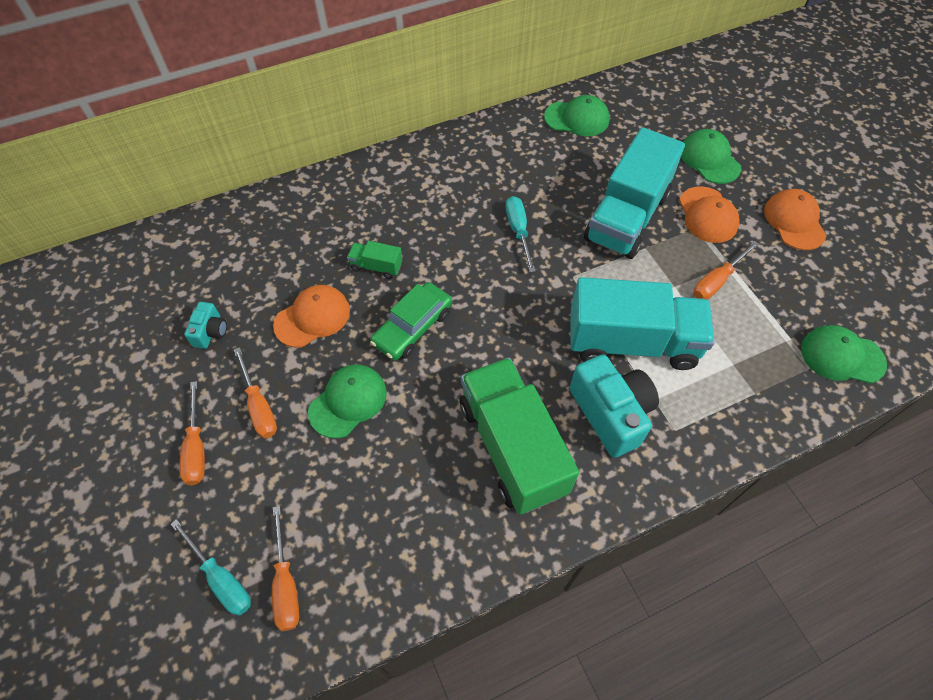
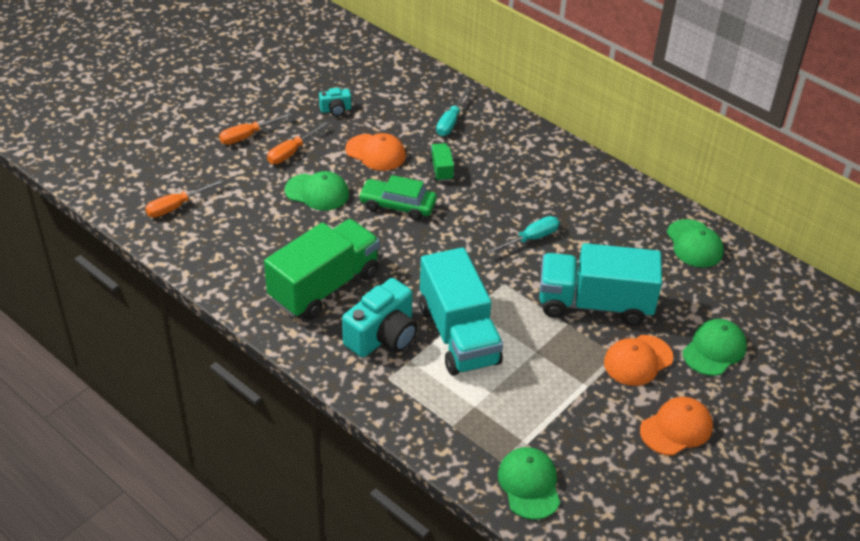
camera: 65 degrees right, 15 degrees down
(221, 578) = (168, 178): turquoise screwdriver -> turquoise screwdriver (450, 122)
(717, 281) = (561, 380): orange screwdriver -> none

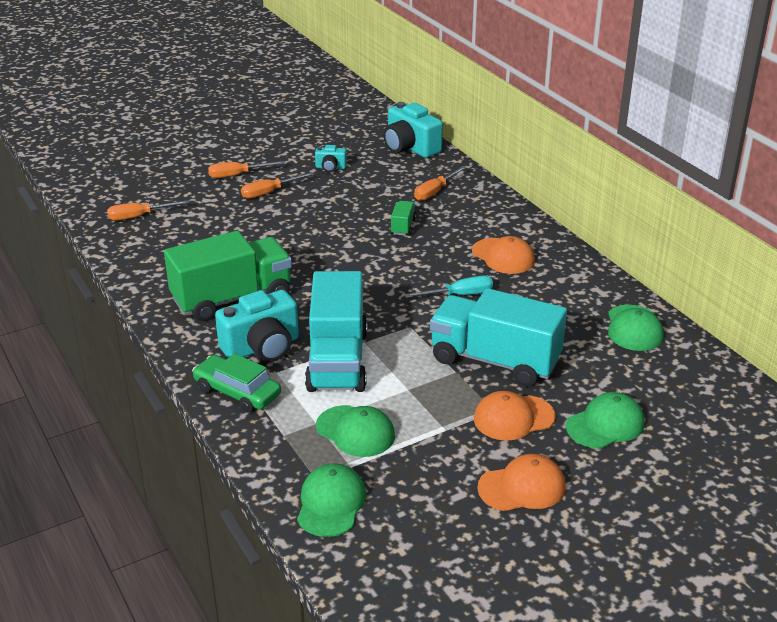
camera: 20 degrees right, 10 degrees down
(317, 192) = (273, 225): green cap -> green cap (355, 431)
(376, 152) = (347, 204): orange cap -> orange cap (503, 256)
(397, 205) = (342, 247): green car -> green car (237, 392)
(400, 71) = (410, 148): none -> turquoise camera
(450, 122) = (435, 192): turquoise screwdriver -> orange screwdriver

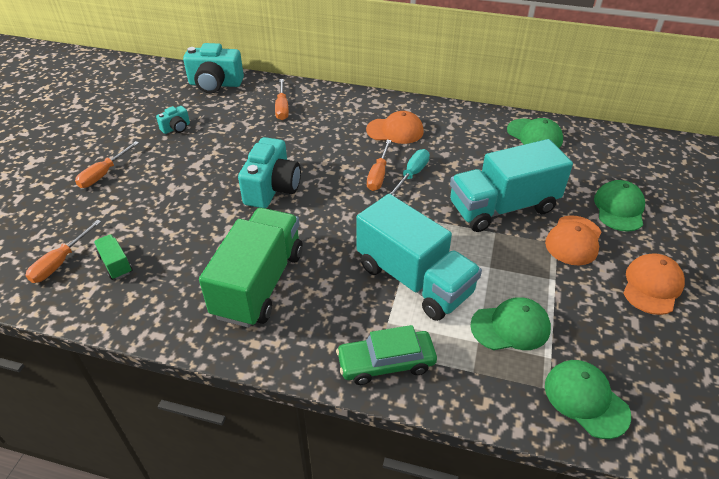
camera: 45 degrees left, 10 degrees up
(262, 347) = (346, 309): turquoise camera -> turquoise camera (272, 188)
(269, 192) = (155, 174): orange screwdriver -> orange screwdriver (378, 175)
(403, 226) = (299, 146): green truck -> green truck (116, 264)

